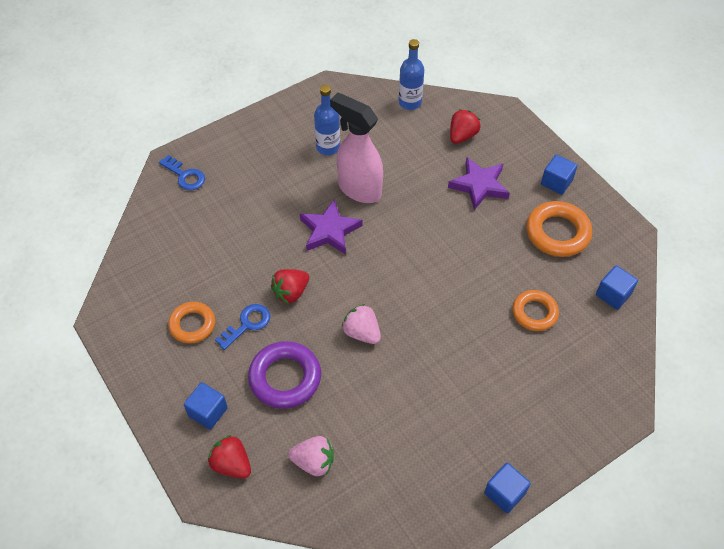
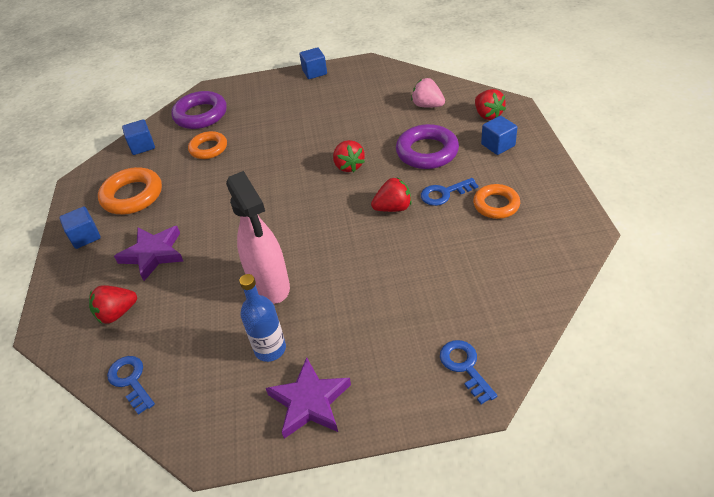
camera: 150 degrees left, 10 degrees down
(329, 231) = (327, 251): purple star -> purple star (310, 402)
(362, 333) = (349, 166): pink strawberry -> red strawberry
(410, 102) = (130, 381): blue bottle -> blue key
(592, 362) = (200, 115): none -> purple ring

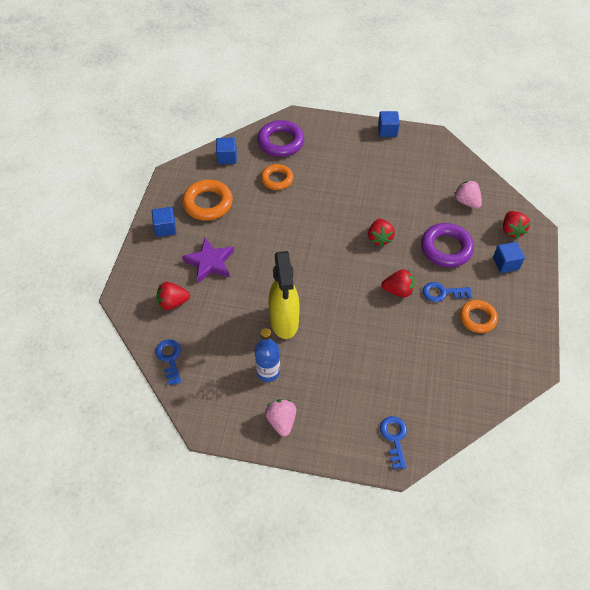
camera: 15 degrees right, 10 degrees up
(270, 286) = (284, 322): pink spray bottle -> yellow spray bottle
(310, 402) = (281, 421): purple star -> pink strawberry

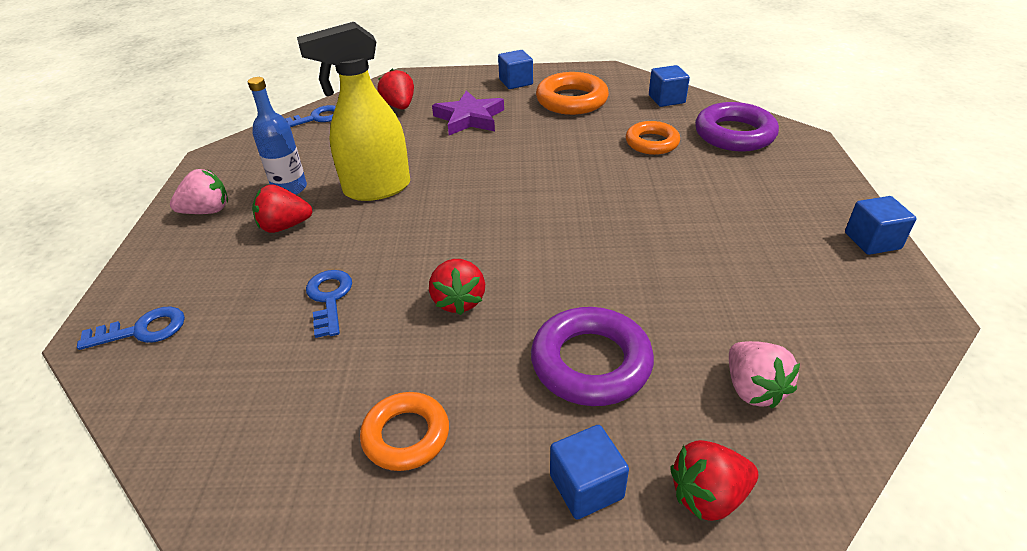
camera: 80 degrees right, 15 degrees down
(379, 238) = (577, 263): red strawberry -> red strawberry (285, 226)
(442, 293) = (466, 367): blue key -> blue key (329, 298)
(466, 202) = (753, 389): pink strawberry -> pink strawberry turned 120 degrees clockwise

